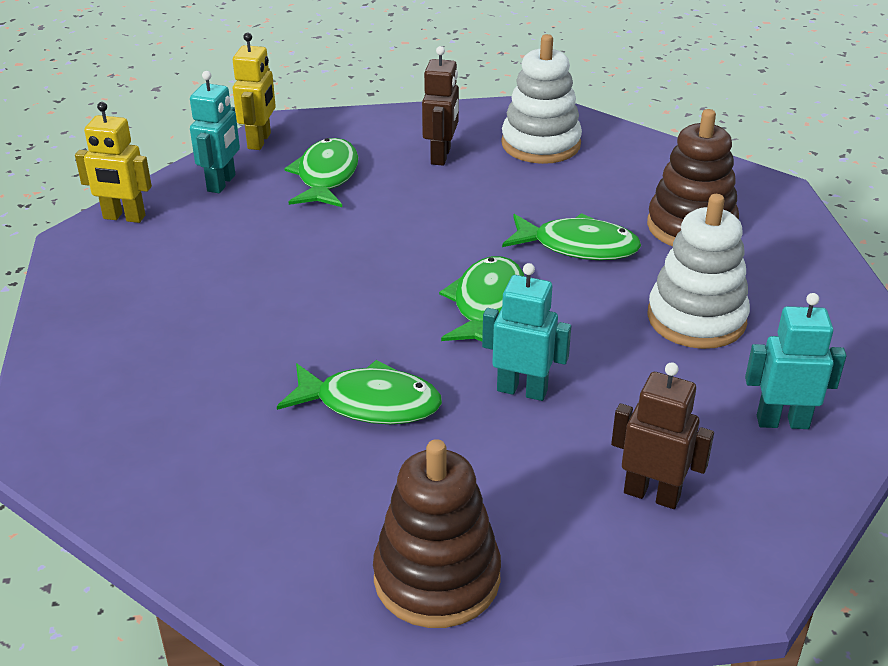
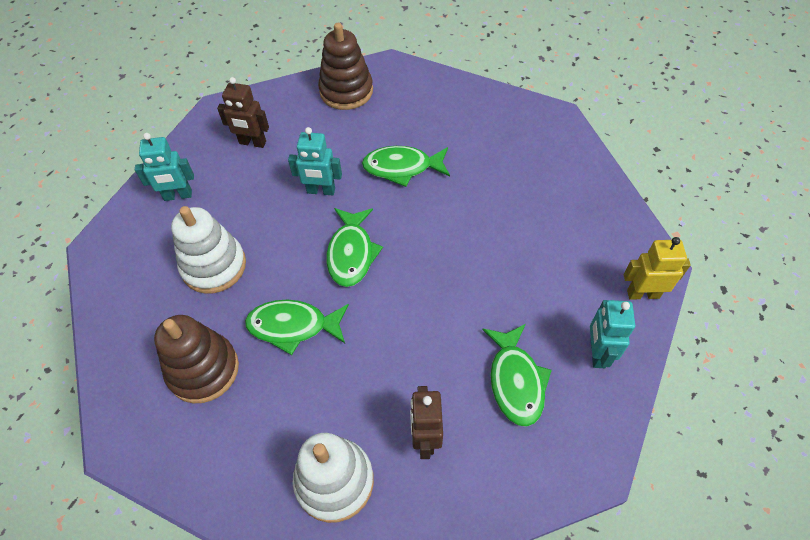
camera: 170 degrees right, 20 degrees up
(260, 141) = (602, 428): yellow robot -> none

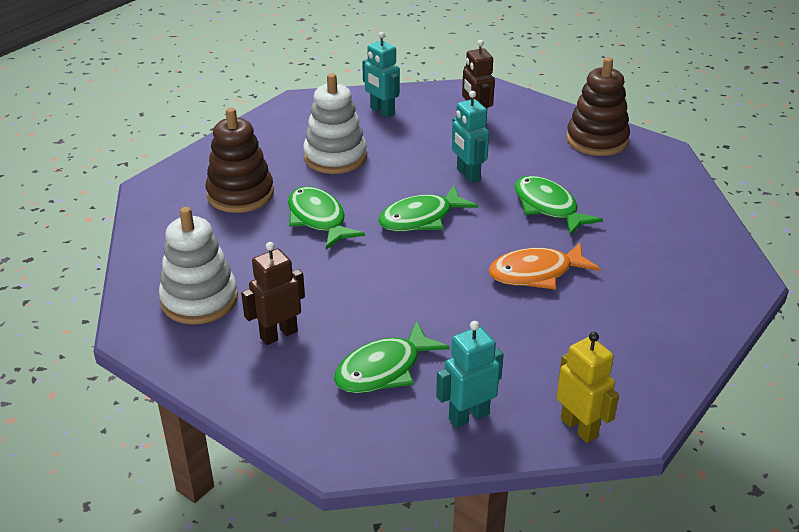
camera: 55 degrees right, 20 degrees down
(471, 221) = (536, 273): none -> orange fish

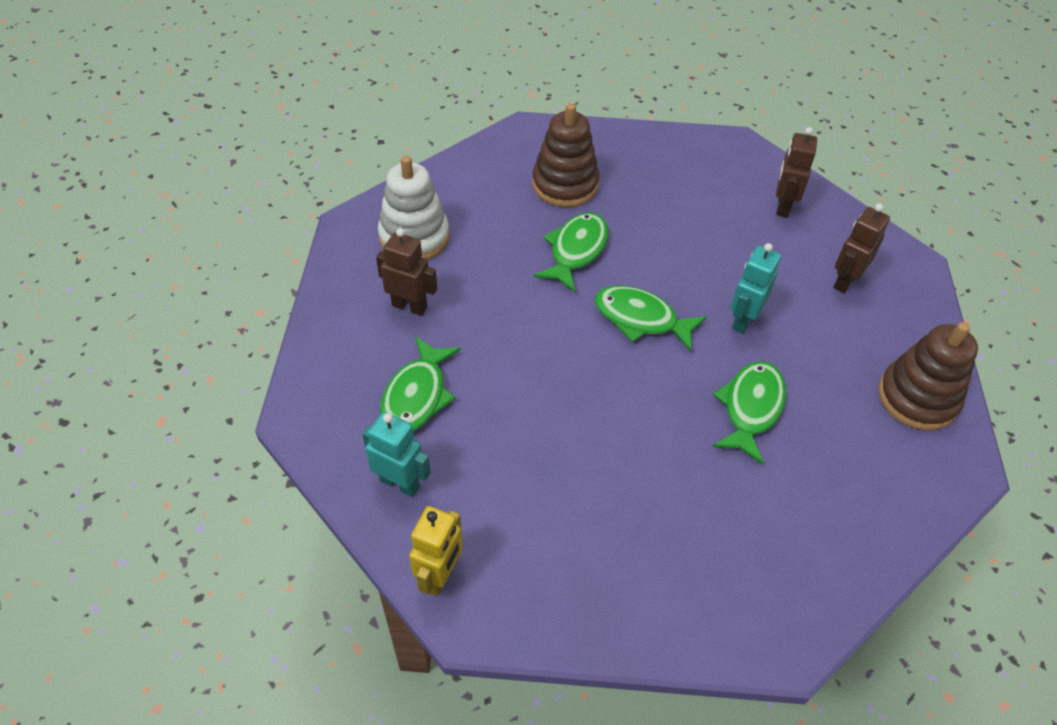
camera: 55 degrees right, 15 degrees up
(335, 157) = (676, 213): white stacking toy -> none
(382, 111) = (782, 206): turquoise robot -> brown robot
(384, 369) = (417, 395): green fish -> green fish turned 90 degrees counterclockwise
(536, 273) = (634, 445): orange fish -> none

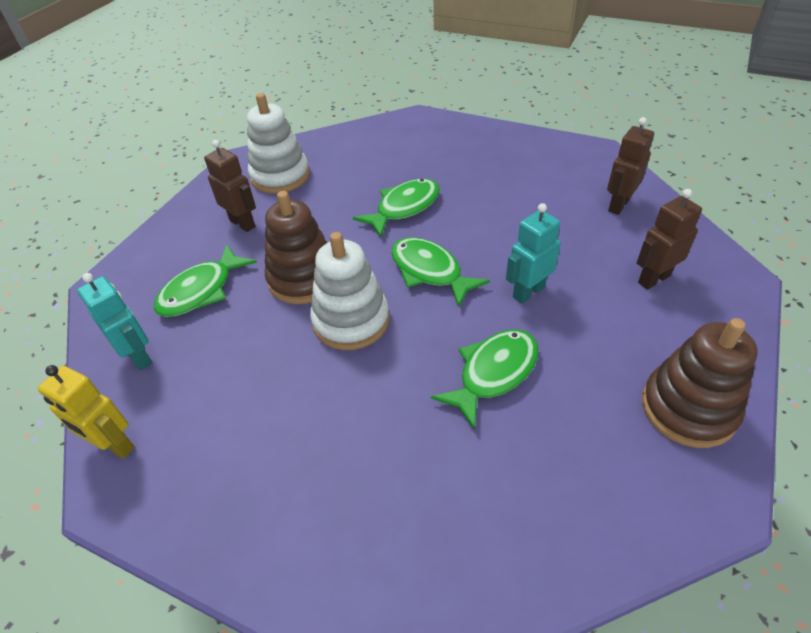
camera: 25 degrees right, 5 degrees down
(440, 576) = (114, 445): yellow robot -> yellow robot turned 75 degrees clockwise
(565, 185) = (425, 159): brown stacking toy -> brown stacking toy (303, 279)
(593, 390) = (351, 321): none -> white stacking toy

